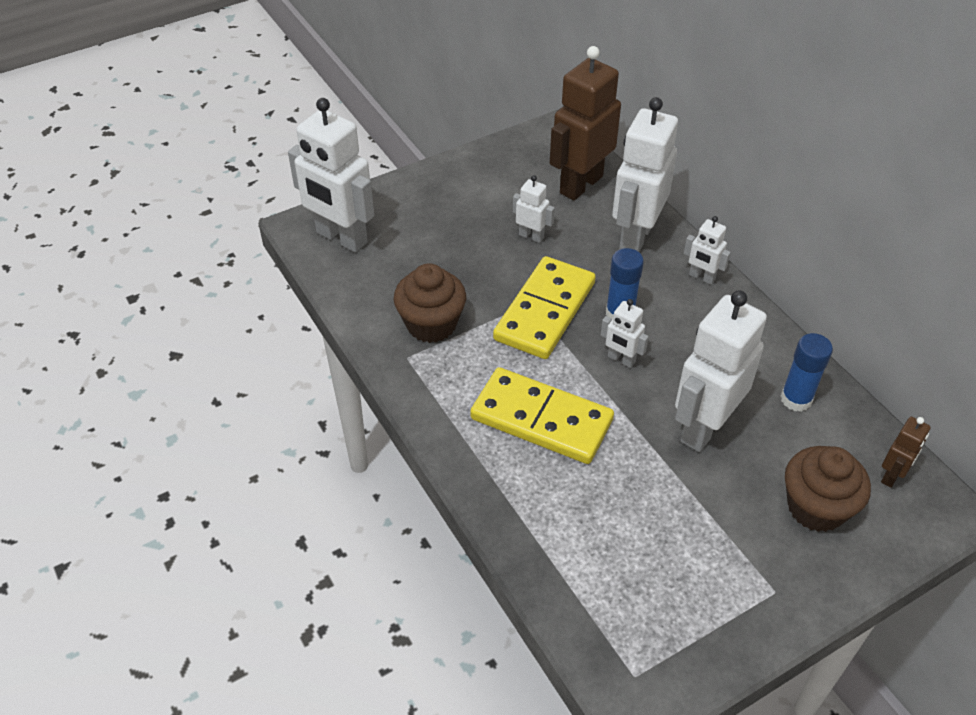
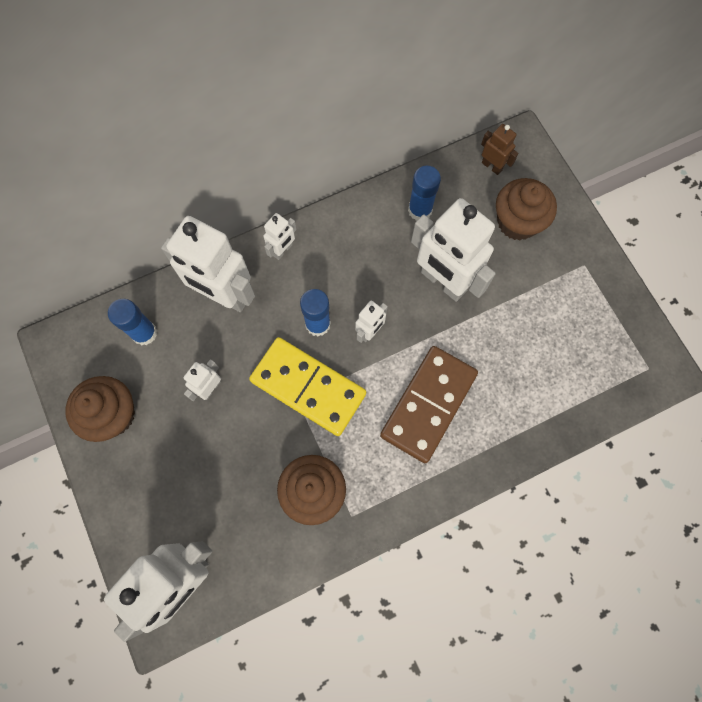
camera: 85 degrees left, 25 degrees up
(494, 174) = (113, 414): none -> brown cupcake
(541, 419) = (428, 404): yellow domino -> brown domino
(580, 184) = (144, 333): brown robot -> blue glue stick

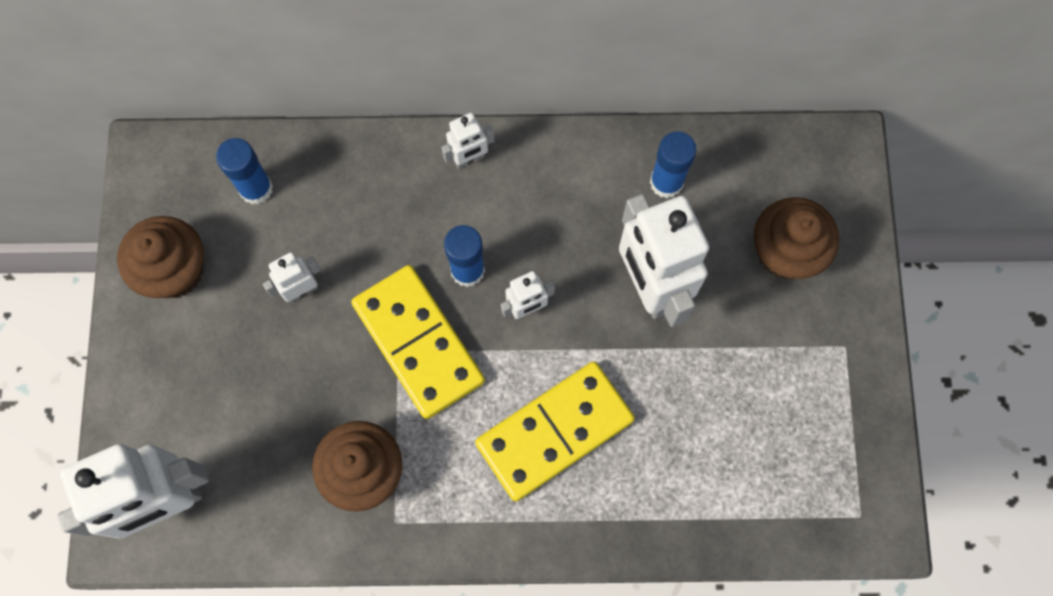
camera: 25 degrees right, 0 degrees up
(225, 295) = (372, 185): white robot -> none
(428, 404) = (554, 431): brown domino -> yellow domino
(492, 166) = (789, 165): brown robot -> none

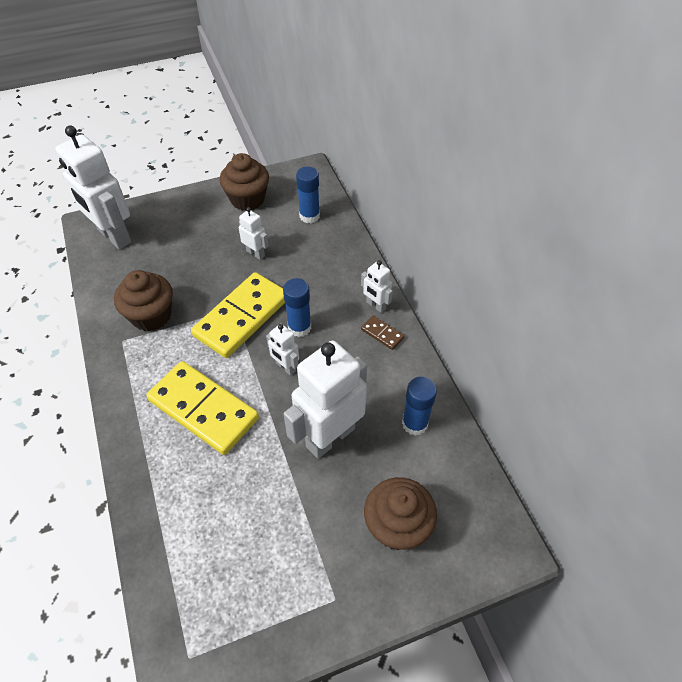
camera: 70 degrees right, 20 degrees down
(519, 169) = (382, 334): none -> brown domino

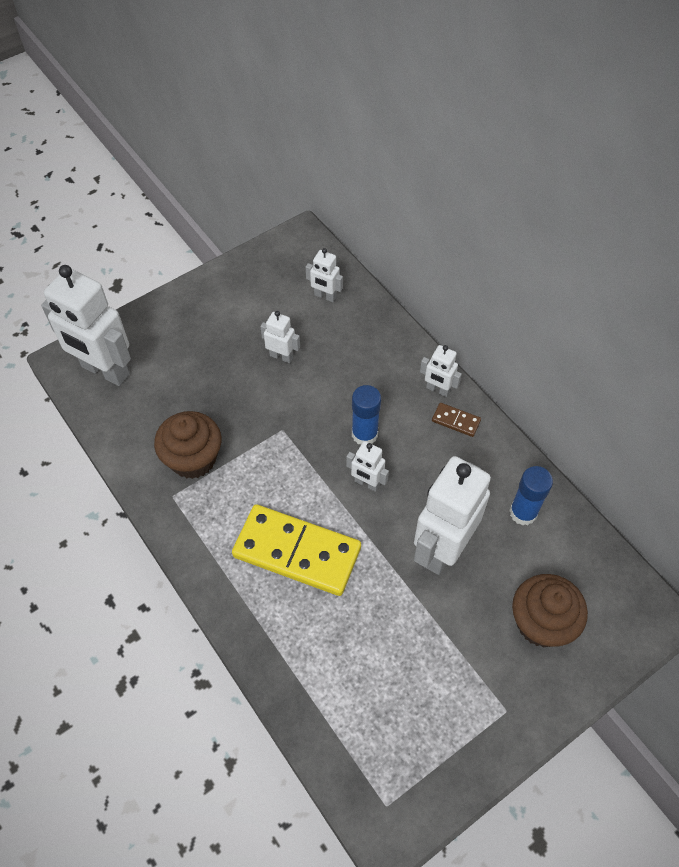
camera: 15 degrees left, 5 degrees up
(241, 317) = (296, 437): yellow domino -> none
(247, 199) = (245, 290): brown cupcake -> none
(309, 216) = (325, 296): blue glue stick -> white robot

